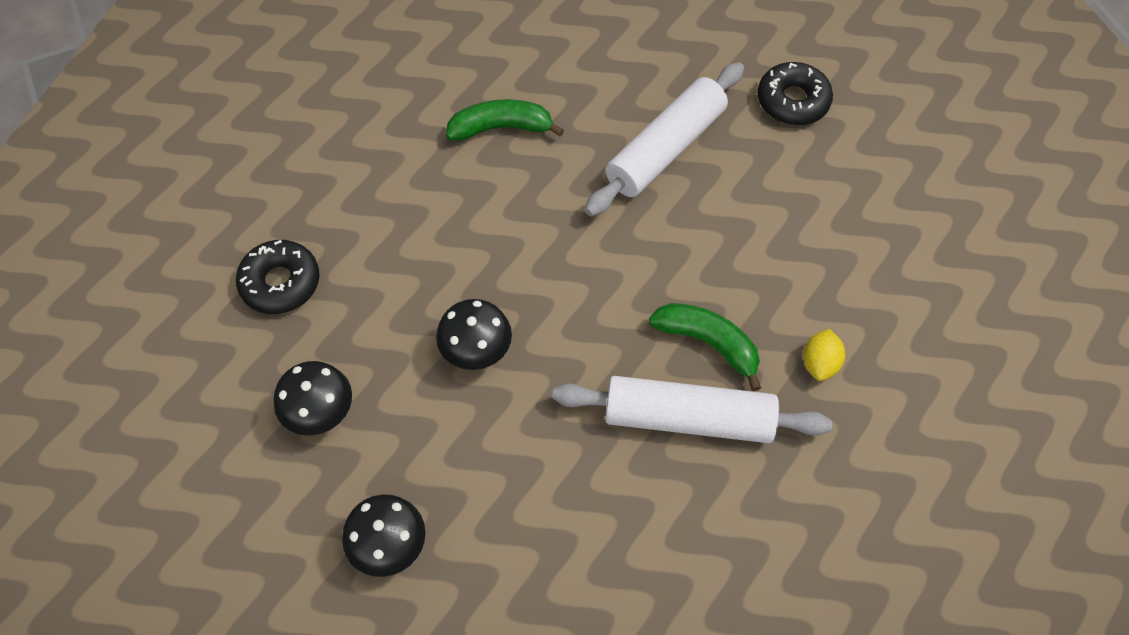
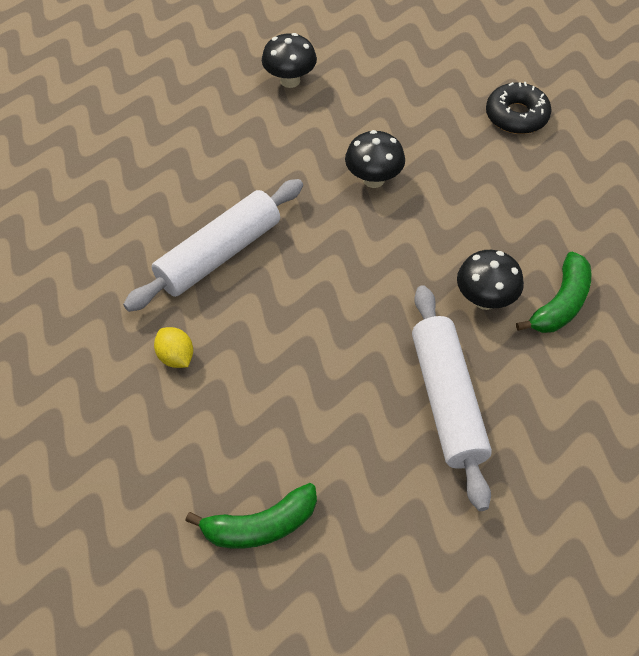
camera: 130 degrees right, 5 degrees down
(321, 414) = (401, 91): black mushroom -> black mushroom (485, 299)
(708, 343) = (257, 303): green banana -> green banana (260, 525)
(792, 101) = (417, 545): black donut -> none

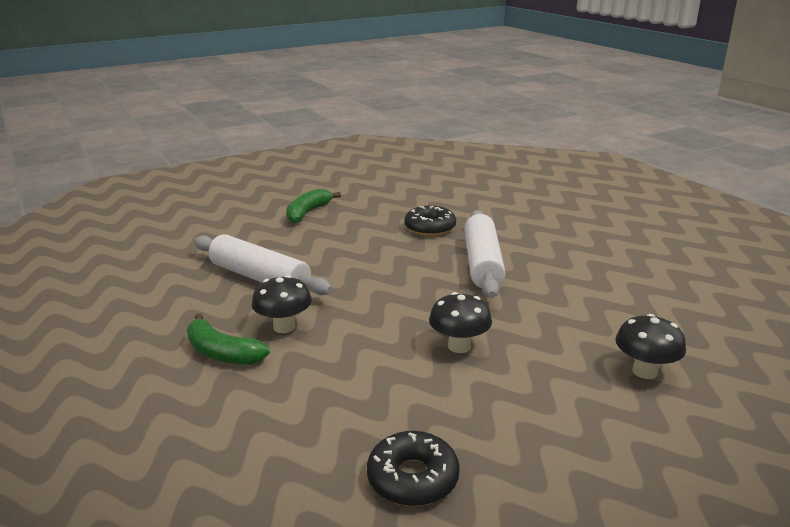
camera: 135 degrees right, 30 degrees down
(176, 357) = (430, 228): yellow lemon -> black donut
(560, 303) = (222, 353): green banana -> green banana turned 45 degrees counterclockwise

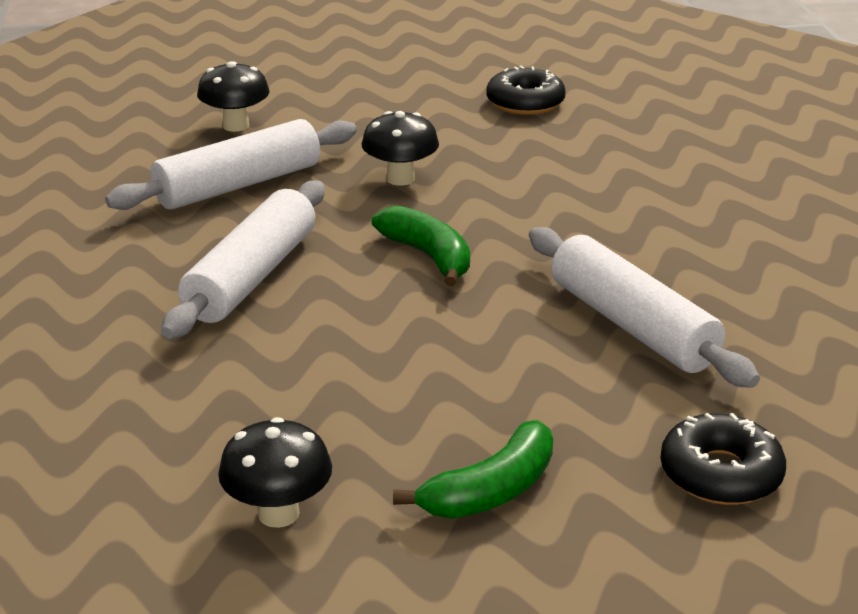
camera: 160 degrees left, 5 degrees up
(222, 353) = (692, 223): green banana -> green banana (428, 256)
(284, 327) = (607, 239): black mushroom -> black mushroom (278, 513)
(430, 228) = (260, 375): black donut -> black donut (720, 474)
(564, 316) = (238, 185): none -> white rolling pin

